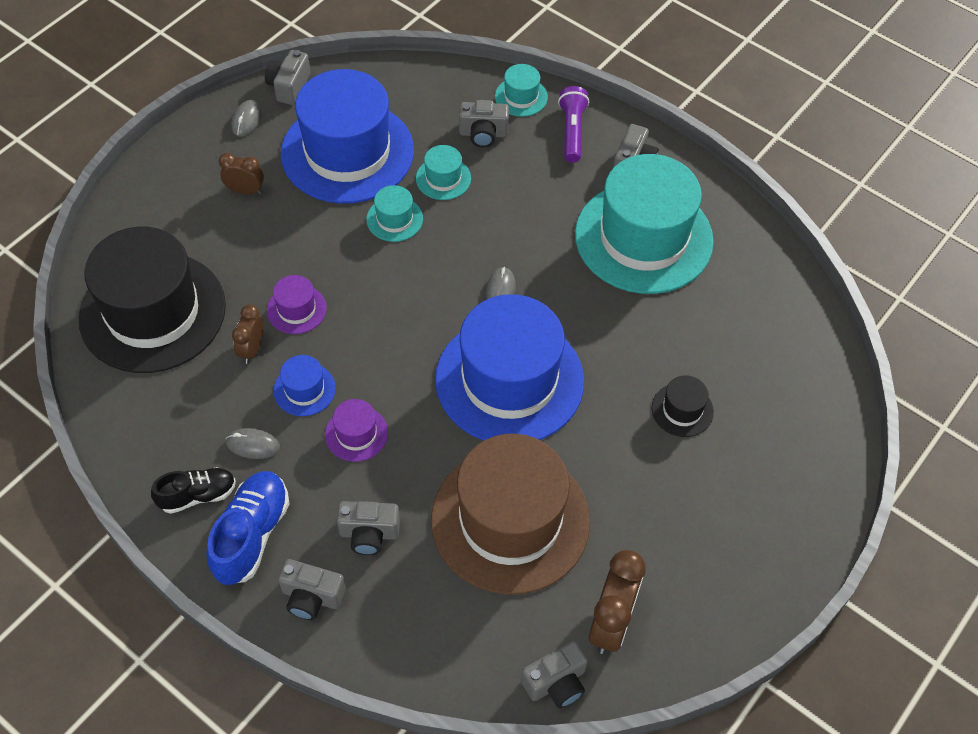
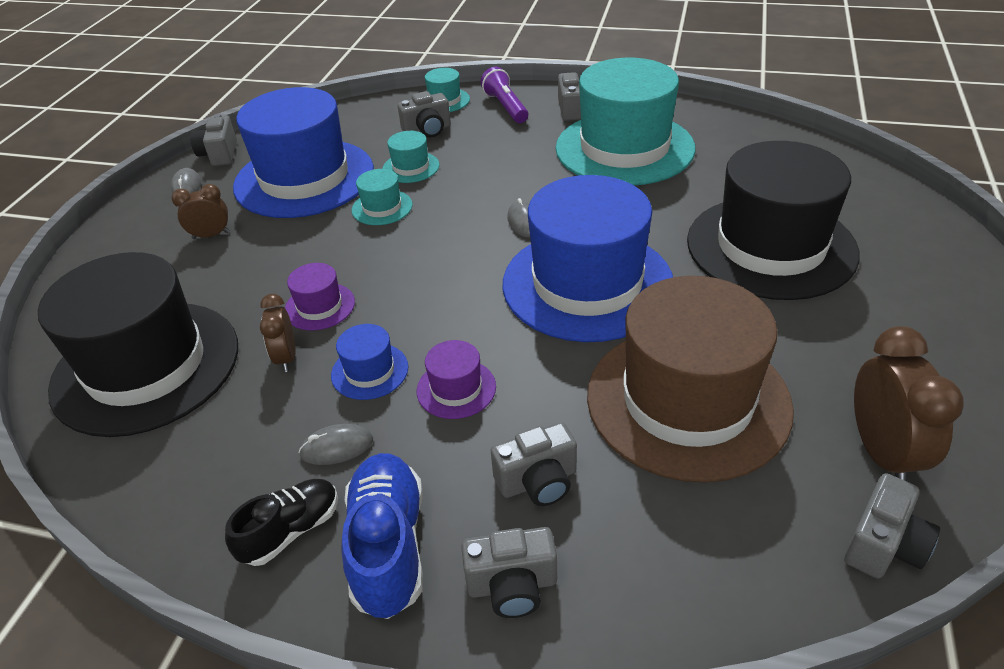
camera: 20 degrees left, 15 degrees down
(682, 410) = (771, 246): black hat -> black hat, size x2.43

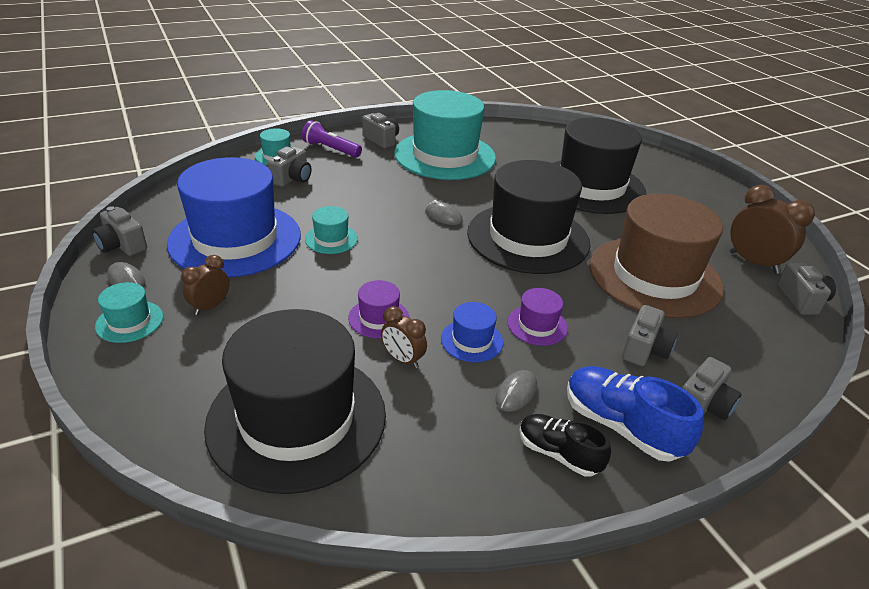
camera: 45 degrees left, 5 degrees down
(291, 531) = (558, 453): black shoe -> black shoe turned 60 degrees counterclockwise
(411, 167) = (315, 206): turquoise hat -> turquoise hat (129, 321)
(587, 284) = (528, 238): blue hat -> black hat

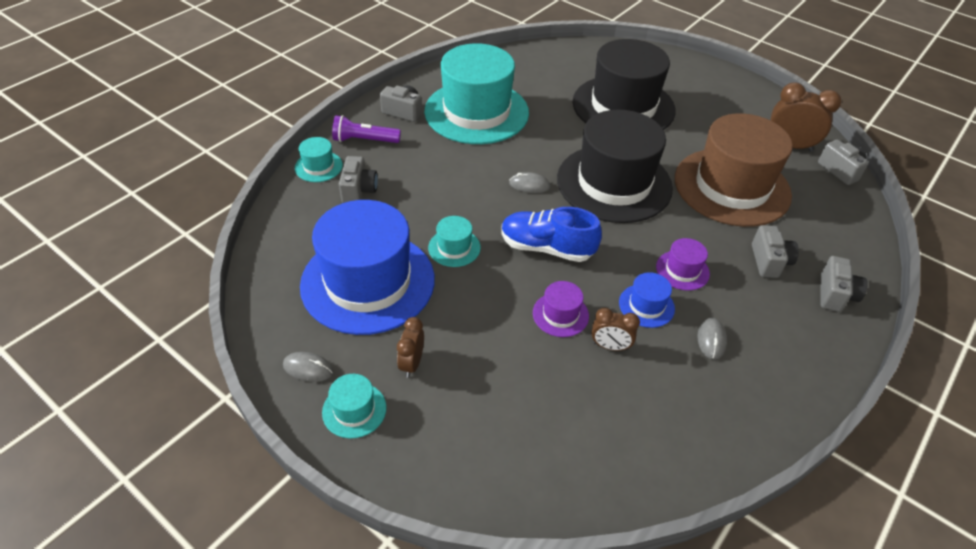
camera: 25 degrees left, 10 degrees up
(122, 245) = (265, 332): grey camera -> none
(297, 418) = (575, 436): black hat -> none
(558, 453) = (773, 378): black shoe -> none
(621, 426) = (797, 336): blue shoe -> blue shoe (546, 248)

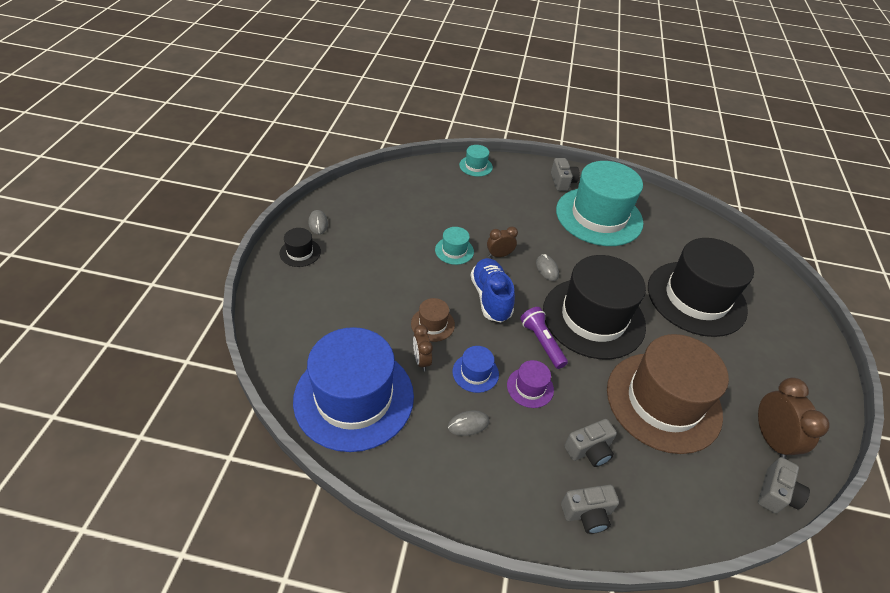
camera: 60 degrees right, 0 degrees up
(354, 410) = (300, 252): turquoise hat -> black hat
(359, 190) = (470, 190): grey camera -> none
(364, 140) = (517, 175): purple flashlight -> purple flashlight (542, 342)
(368, 282) = (397, 223): blue hat -> blue hat (354, 397)
(412, 363) = (346, 264): brown clock -> brown clock (499, 255)
(560, 314) = (432, 324): purple hat -> brown hat

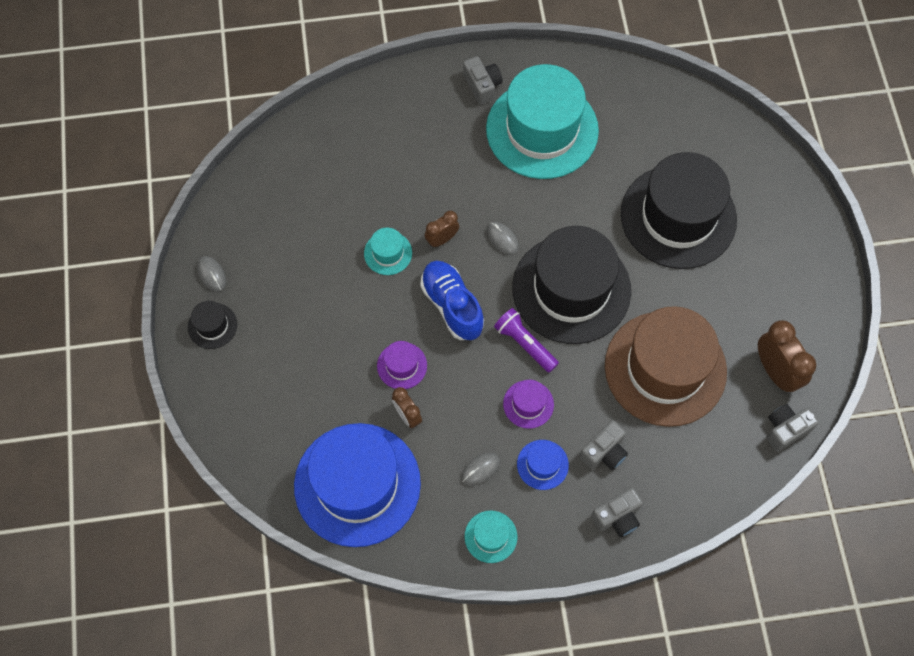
camera: 15 degrees left, 20 degrees up
(432, 324) = (402, 365): brown hat -> purple hat
(475, 373) = (468, 408): blue hat -> blue hat (542, 464)
(476, 166) = (364, 100): turquoise hat -> turquoise hat (490, 536)
(776, 493) = (785, 430): grey camera -> grey camera turned 135 degrees counterclockwise

